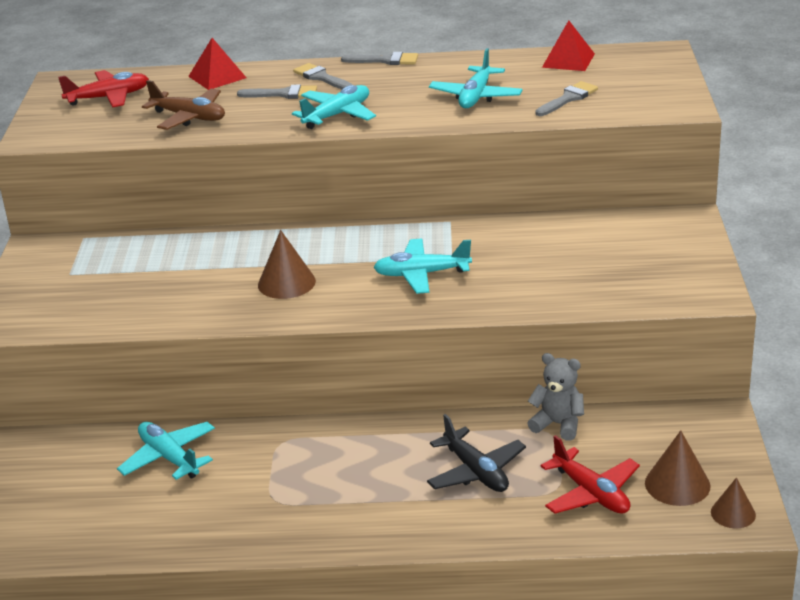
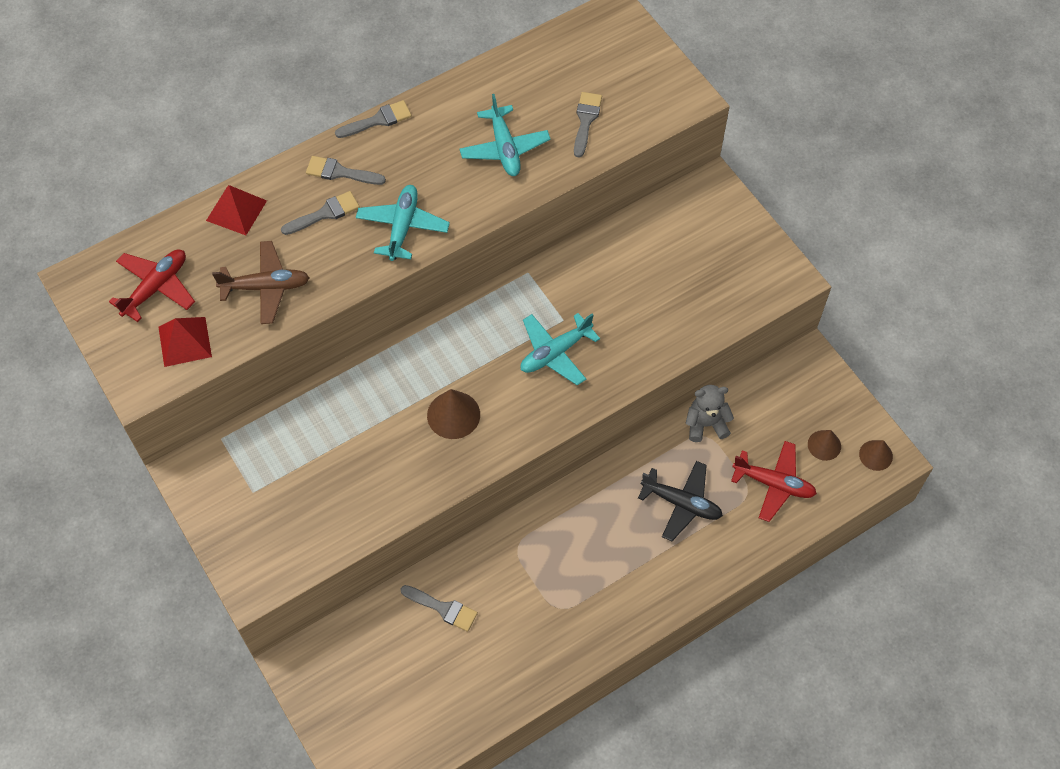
camera: 35 degrees left, 30 degrees up
(169, 458) = (443, 608): turquoise plane -> grey brush
(568, 60) = (544, 58): red pyramid -> red pyramid (184, 341)
(677, 484) = (824, 445): brown cone -> brown cone, size x0.66

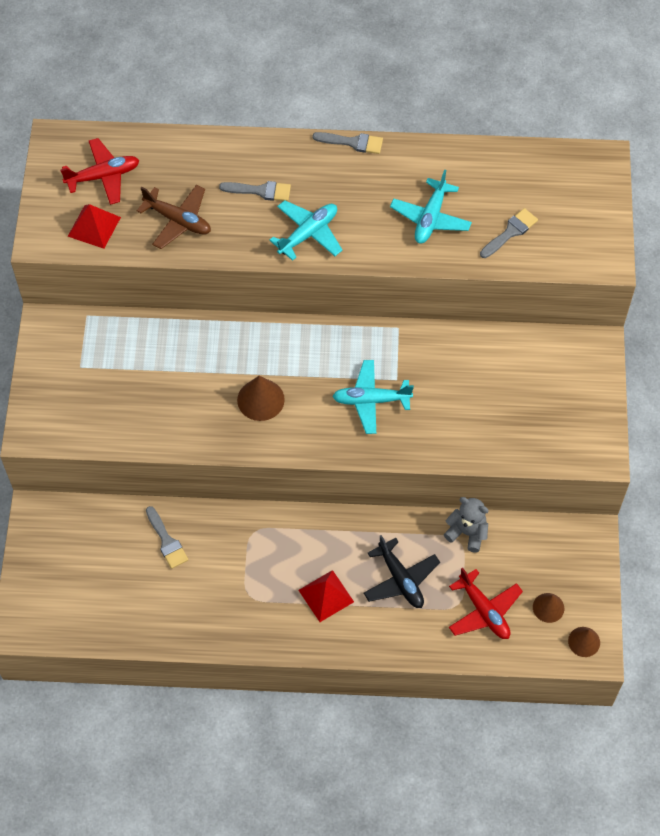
camera: 35 degrees right, 0 degrees up
(236, 210) = (200, 152): red pyramid -> red pyramid (326, 596)
(340, 172) = (294, 166): grey brush -> none

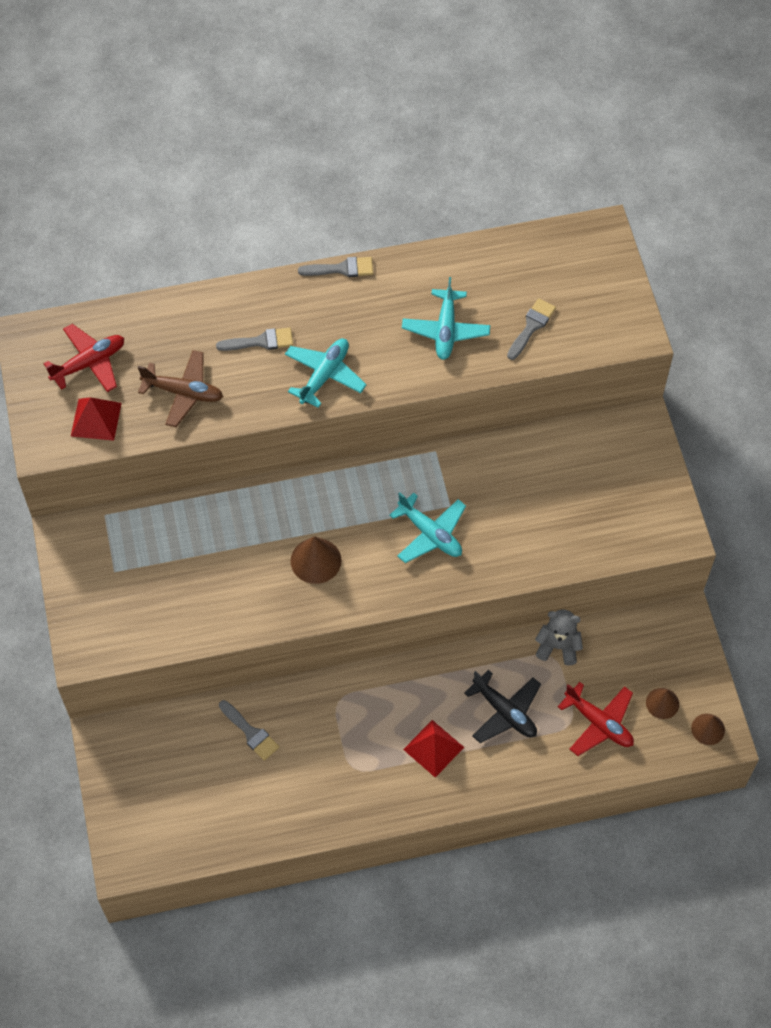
camera: 15 degrees left, 0 degrees up
(371, 400) = (430, 534): turquoise plane -> turquoise plane turned 120 degrees counterclockwise

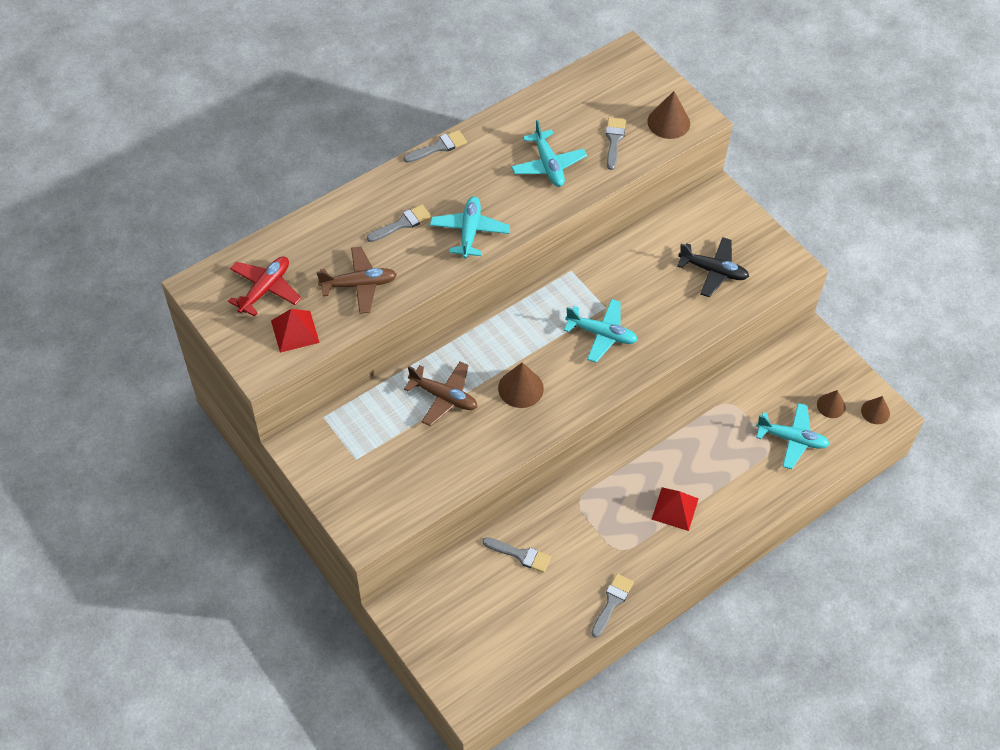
camera: 25 degrees left, 5 degrees down
(233, 540) = (444, 397): none -> brown plane
(317, 819) = (612, 602): none -> grey brush
(505, 712) = (715, 459): black plane -> black plane (713, 271)
(558, 646) = (729, 393): grey teddy bear -> none
(599, 723) = (792, 439): red plane -> turquoise plane
(602, 326) = (668, 122): none -> brown cone

